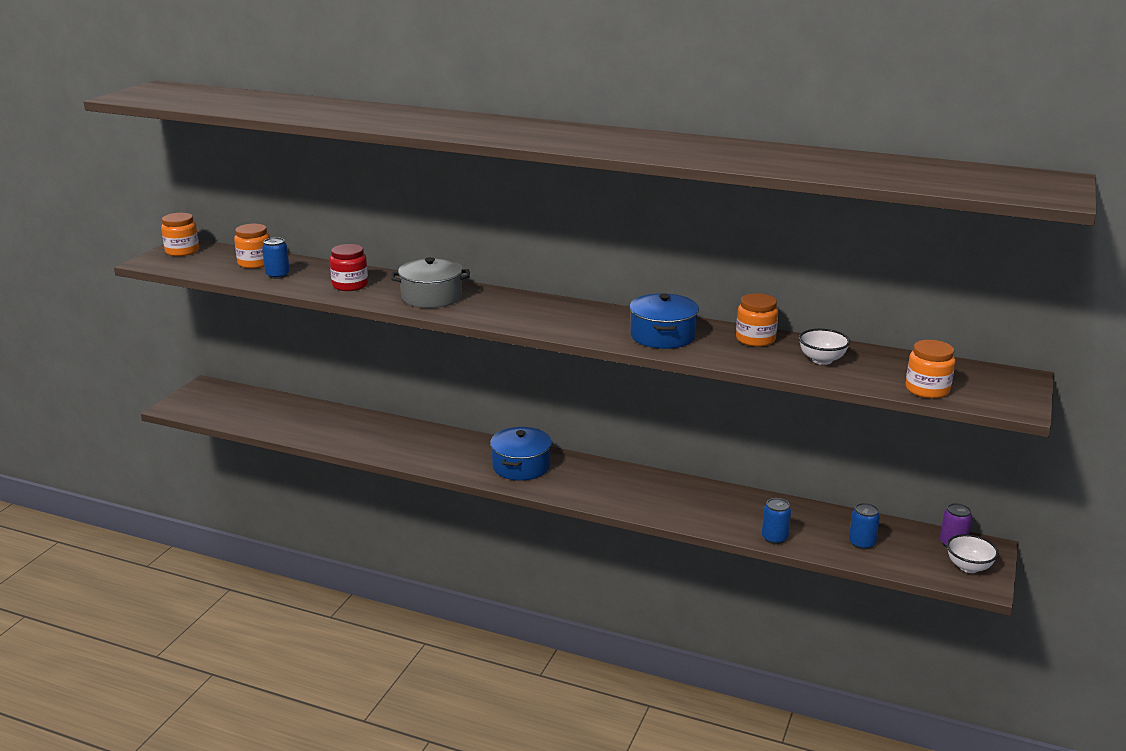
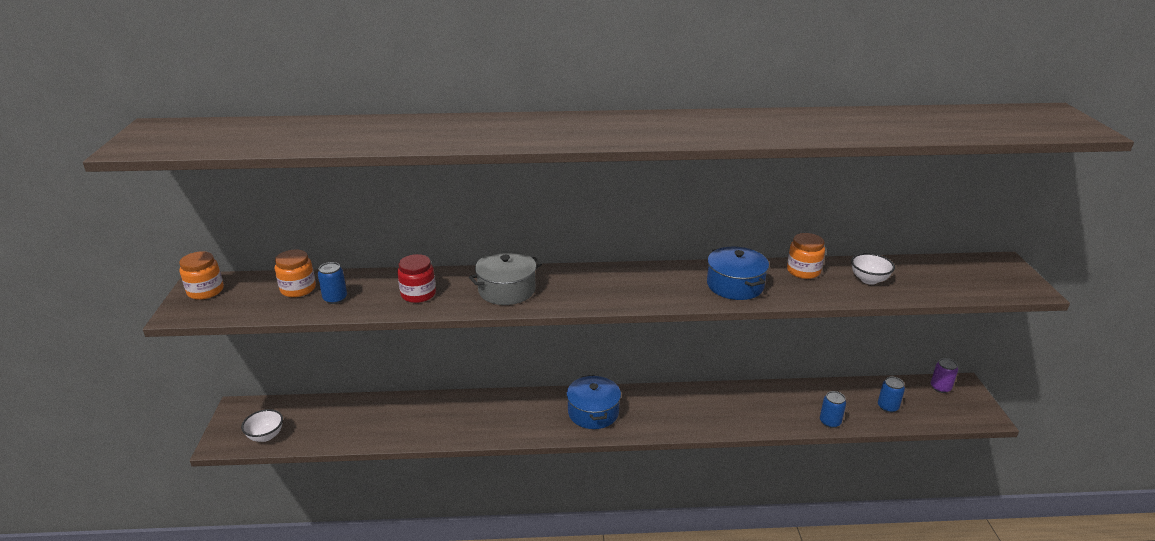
camera: 25 degrees left, 5 degrees up
(927, 390) = (964, 290): orange jar -> none
(968, 567) = (967, 405): white bowl -> white bowl (266, 436)

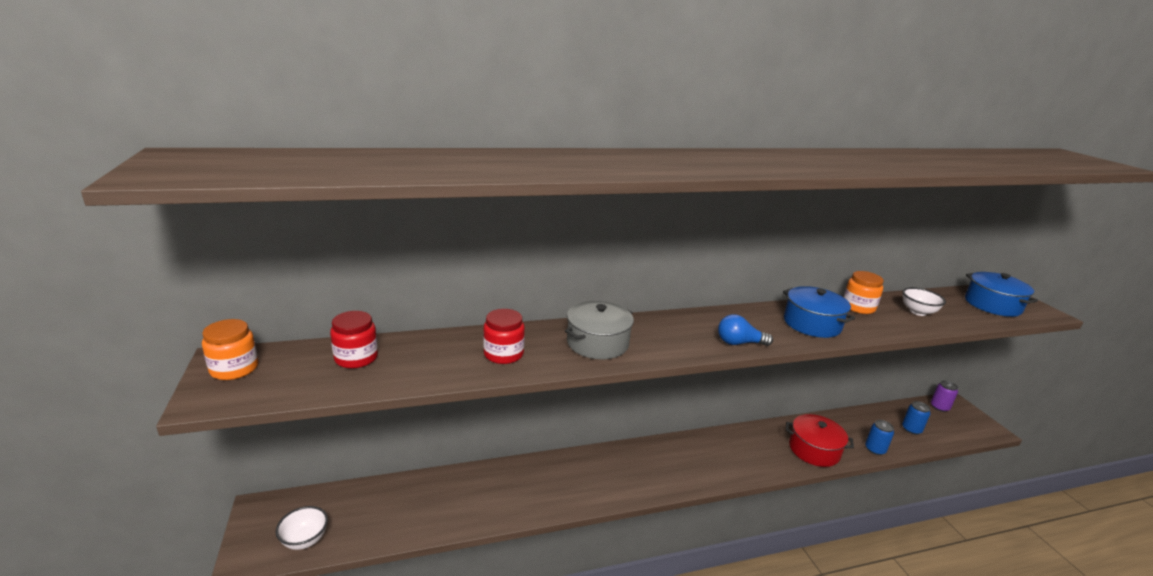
camera: 15 degrees left, 5 degrees down
(298, 289) = (356, 358): orange jar -> red jar
(335, 298) = (407, 366): blue can -> none
(593, 412) = (661, 465): blue pot -> blue pot (992, 305)
(642, 299) = (739, 343): none -> blue light bulb
(760, 415) = (814, 450): none -> red pot

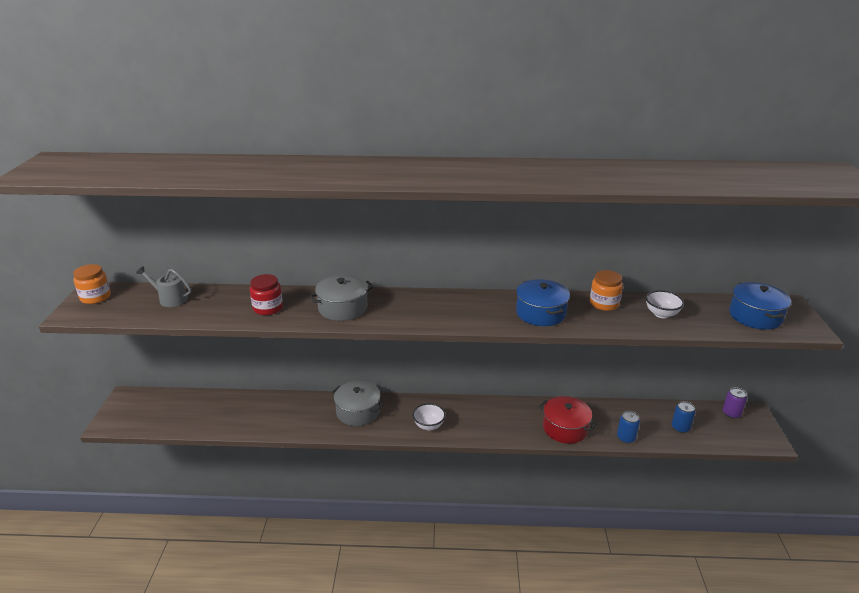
camera: 20 degrees right, 5 degrees up
(305, 540) = (144, 420): white bowl -> white bowl (429, 425)
(356, 358) = (170, 299): red jar -> grey watering can
(588, 472) = (358, 412): none -> grey pot
(739, 343) = (457, 321): blue light bulb -> none

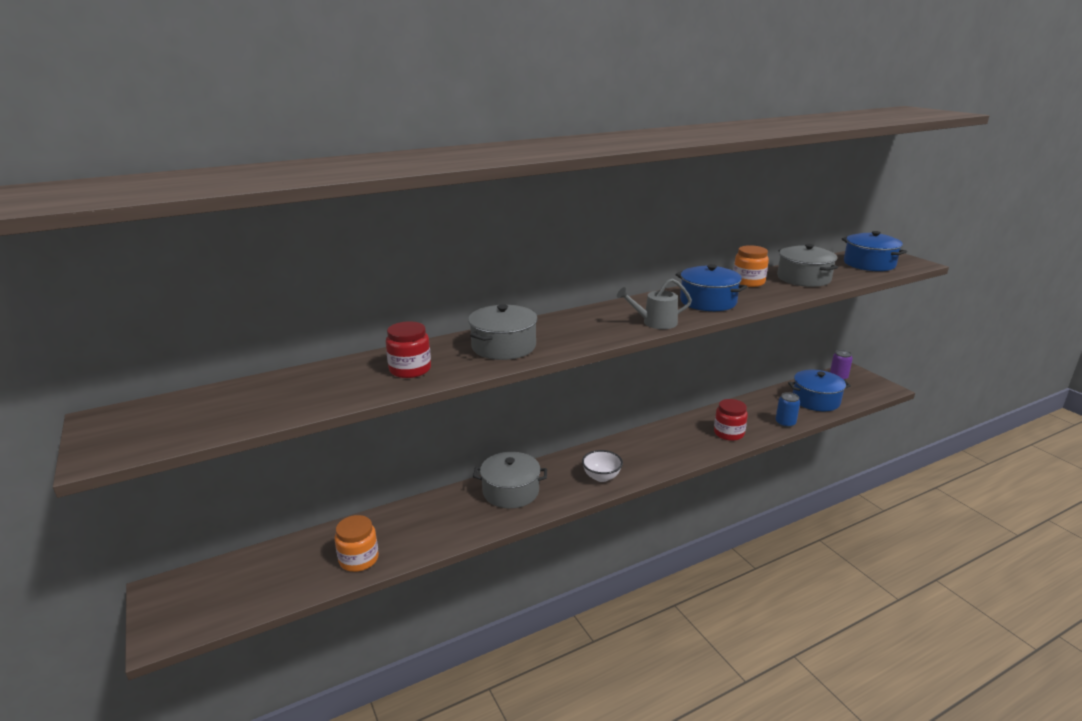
camera: 30 degrees left, 5 degrees down
(95, 297) = (119, 425): orange jar -> orange jar (359, 559)
(170, 299) = (253, 396): grey watering can -> grey watering can (655, 322)
(565, 428) = (729, 433): red pot -> red jar
(661, 314) = (803, 278): white bowl -> grey pot
(680, 428) = (815, 400): blue can -> blue pot

